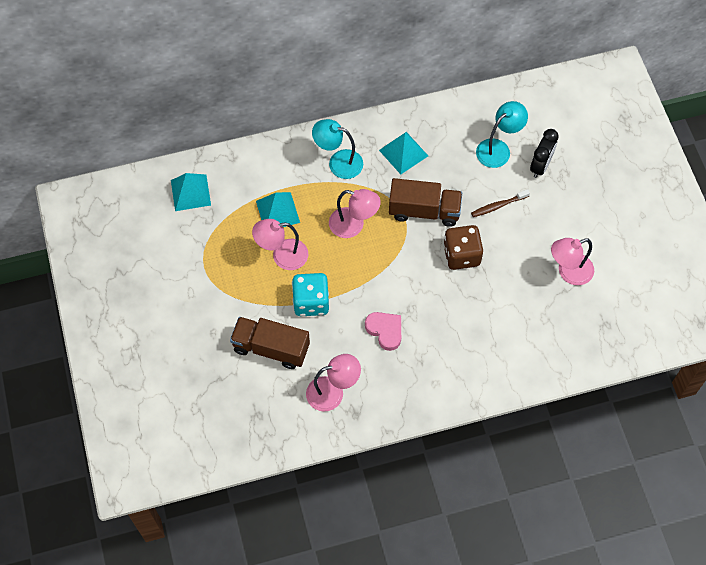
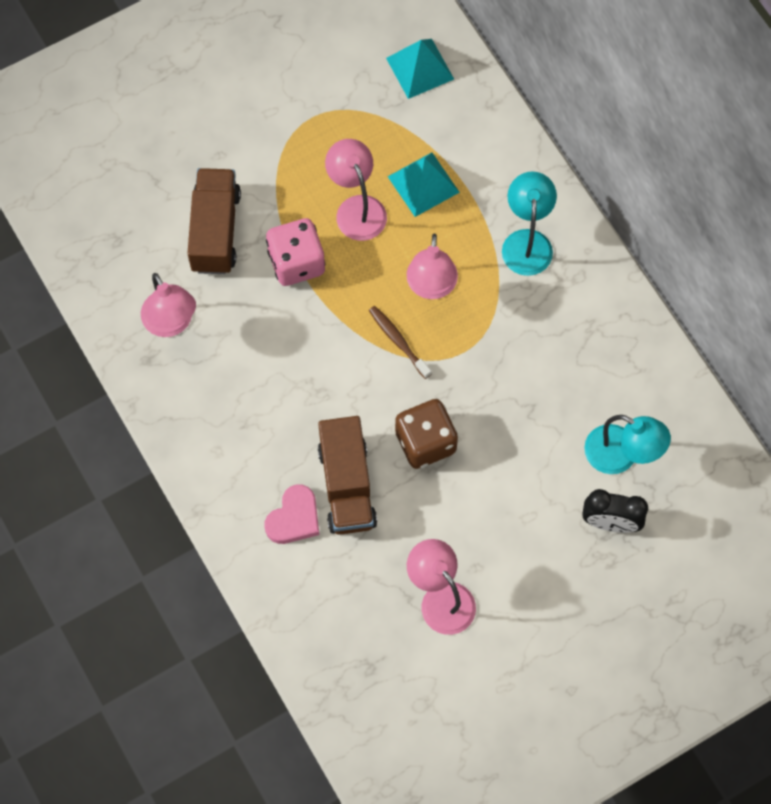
camera: 75 degrees right, 5 degrees up
(311, 302) = (296, 262): turquoise dice -> pink dice
(385, 331) = (279, 367): pink heart -> pink heart (294, 518)
(403, 153) = (571, 324): turquoise pyramid -> none
(424, 211) = (483, 375): brown truck -> brown truck (347, 486)
(498, 206) = (522, 476): brown toothbrush -> brown toothbrush (398, 341)

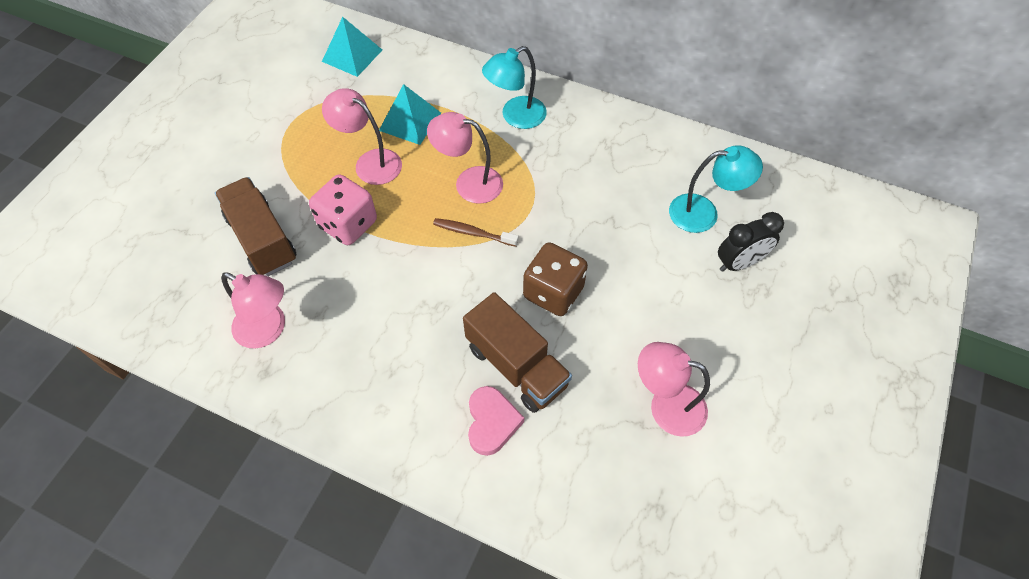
camera: 35 degrees left, 10 degrees down
(431, 287) = (469, 183): pink lamp -> pink lamp turned 135 degrees clockwise
(527, 242) = (515, 117): turquoise lamp -> turquoise lamp turned 90 degrees counterclockwise

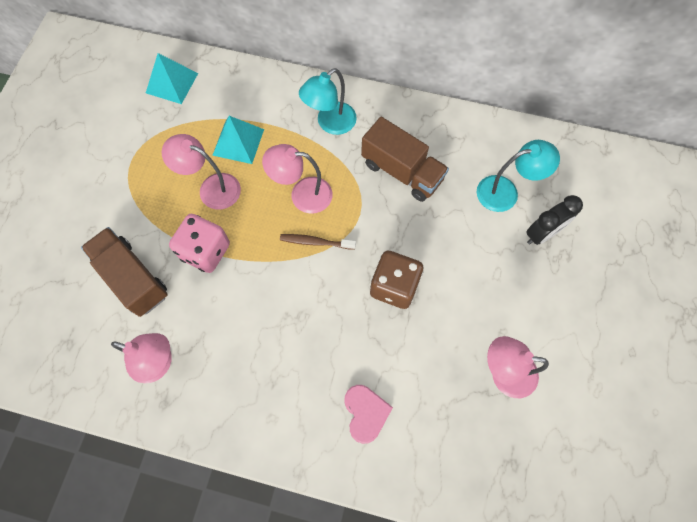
camera: 10 degrees left, 10 degrees up
(516, 366) = (376, 359): brown truck -> brown truck (402, 171)

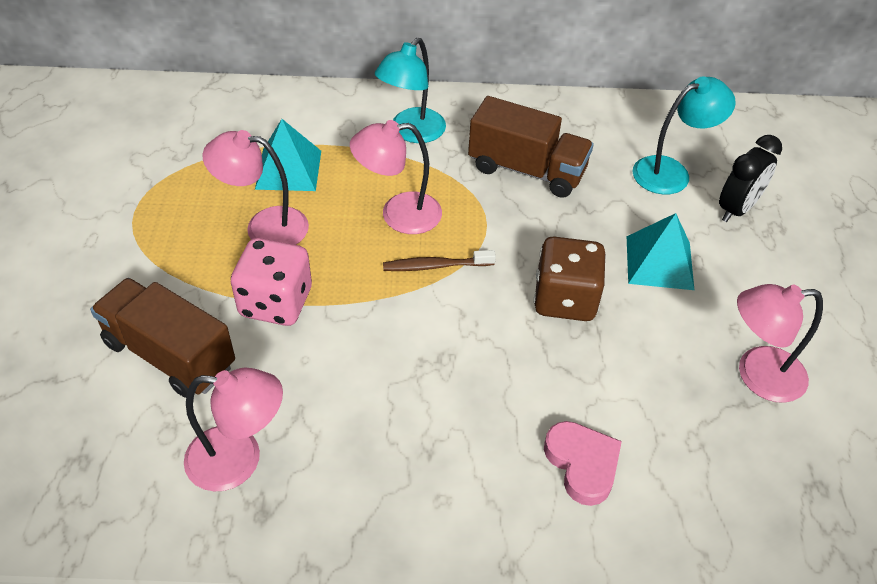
camera: 15 degrees left, 20 degrees down
(172, 83) = (174, 118): turquoise pyramid -> turquoise pyramid (659, 262)

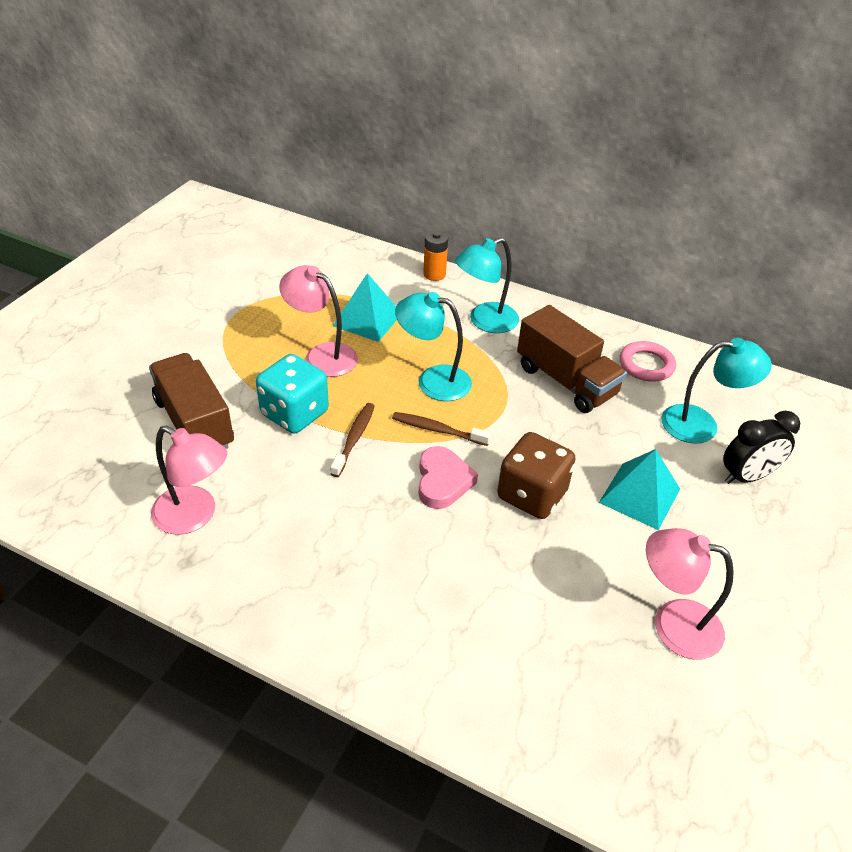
camera: 25 degrees right, 5 degrees down
(276, 303) = (294, 413): pink dice -> turquoise dice
(328, 96) = (434, 274): none -> orange battery
(357, 307) = (354, 439): none -> brown toothbrush
(398, 214) = (433, 380): pink lamp -> turquoise lamp
(582, 464) = (460, 631): pink heart -> pink heart (442, 481)
(589, 128) = (646, 365): none -> pink ring

